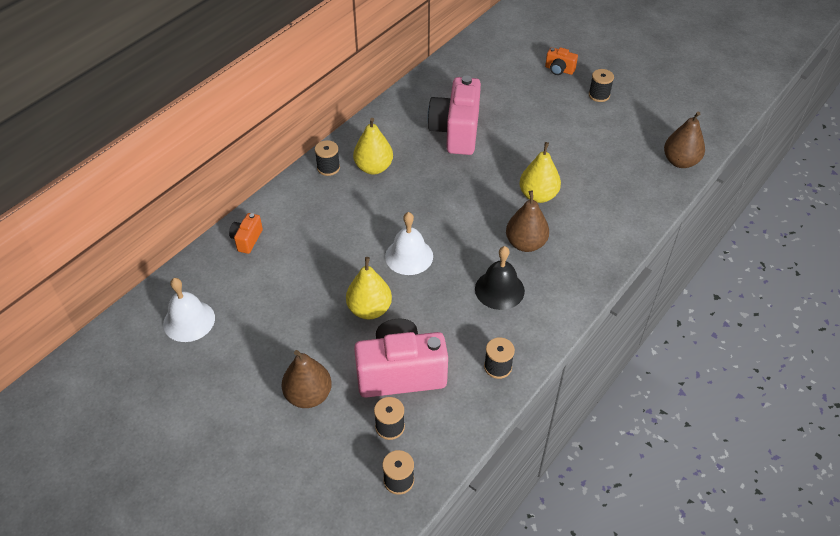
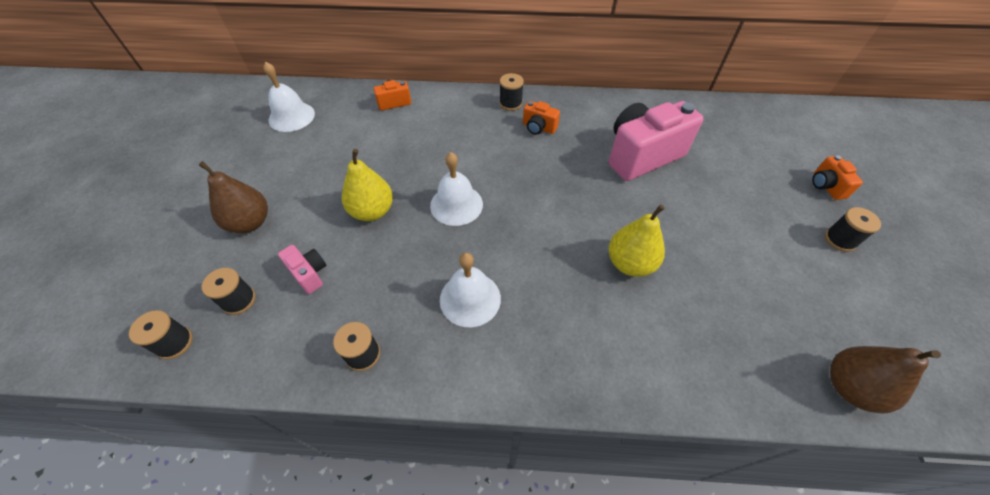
camera: 55 degrees right, 5 degrees up
(373, 167) = (538, 128): yellow pear -> orange camera
(400, 373) = (309, 274): pink camera -> pink camera, size x0.46
(499, 289) = (470, 299): black bell -> white bell
(525, 243) = (552, 288): brown pear -> none

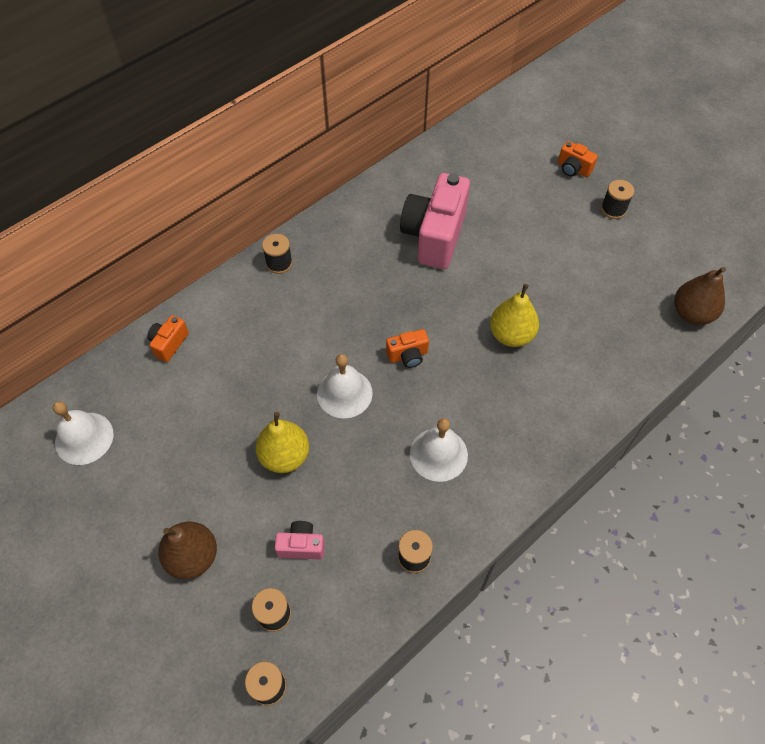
camera: 45 degrees left, 5 degrees up
(538, 128) = (330, 270): orange camera -> orange camera (408, 355)

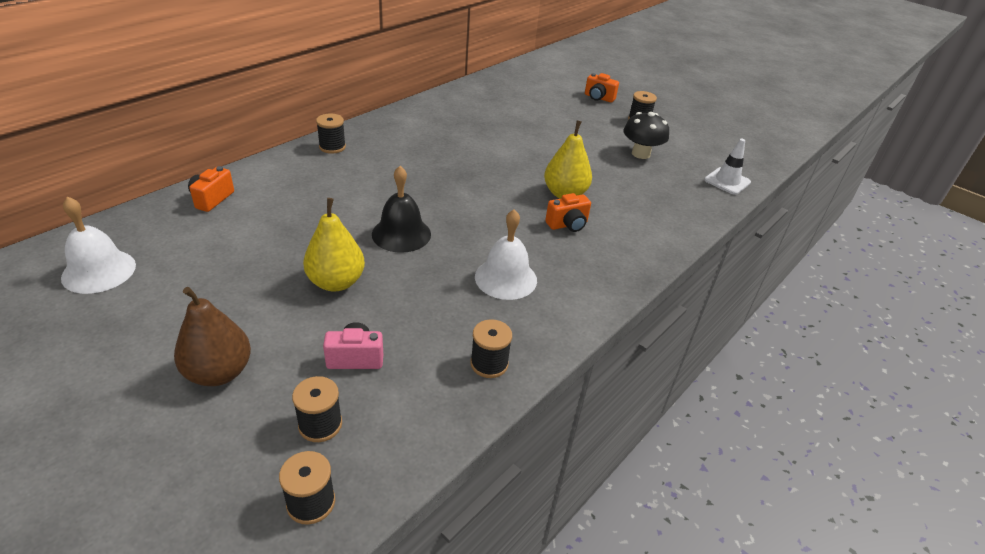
camera: 10 degrees left, 20 degrees down
(344, 393) = (401, 234): white bell -> black bell
(408, 355) = (465, 207): orange camera -> orange camera (568, 225)
(434, 236) = (482, 133): pink camera -> none
(604, 268) = (641, 154): none -> black mushroom
(691, 313) = (727, 181): brown pear -> white traffic cone

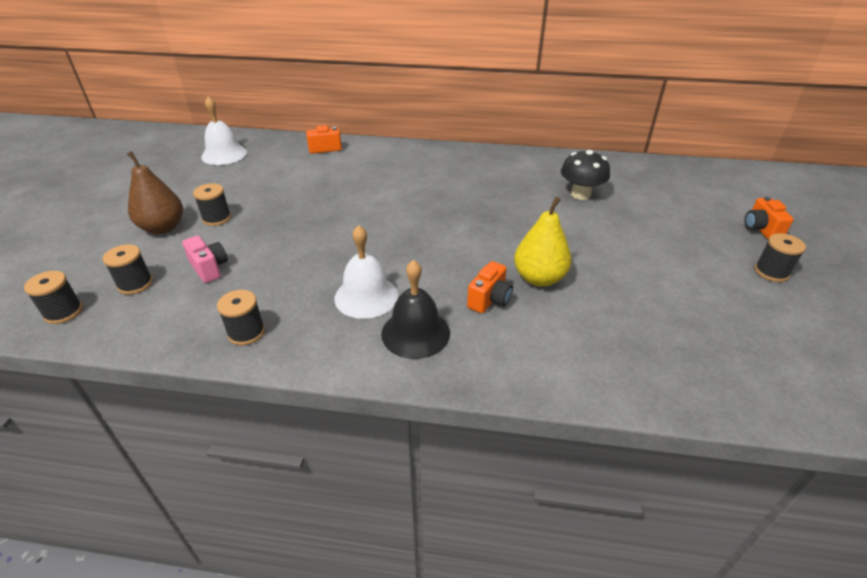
camera: 60 degrees right, 0 degrees up
(332, 147) = (440, 154): black spool -> black spool (217, 218)
(336, 282) = (284, 225): yellow pear -> none
(401, 234) = (369, 225): black bell -> black bell (415, 333)
(568, 225) = (489, 300): orange camera -> orange camera turned 90 degrees counterclockwise
(641, 154) = (700, 299): black mushroom -> black mushroom (580, 194)
(727, 181) = (768, 394): white traffic cone -> none

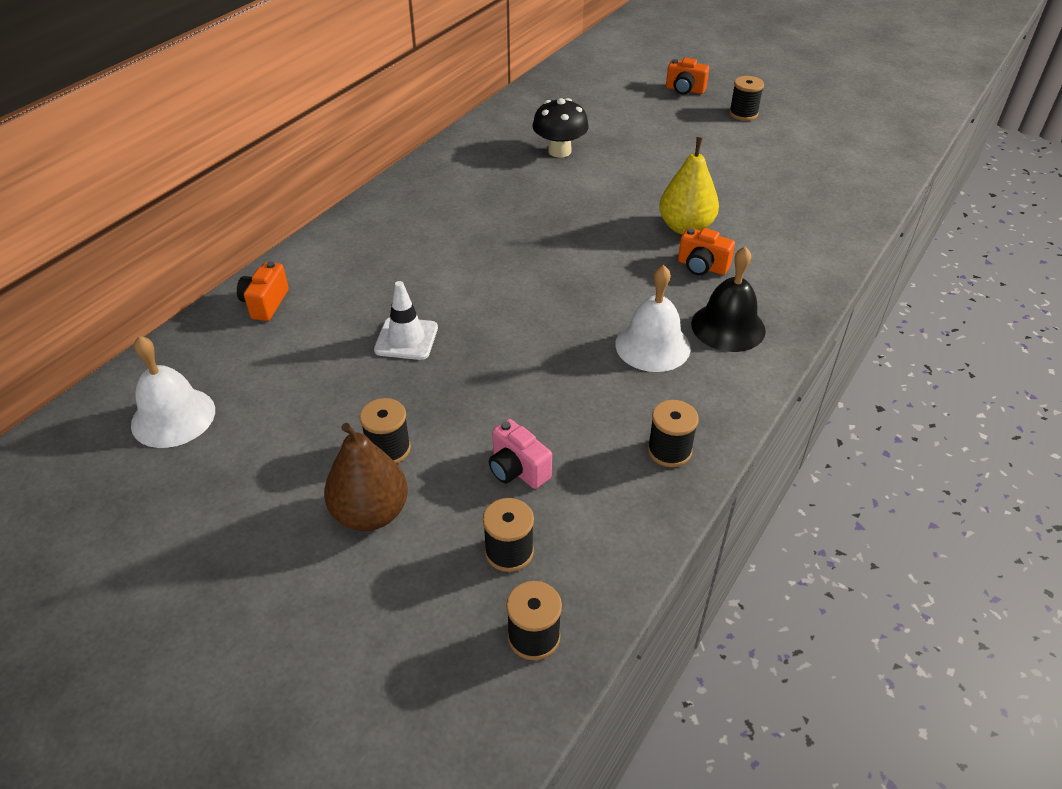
camera: 65 degrees left, 5 degrees up
(209, 268) = (517, 470): pink camera -> pink camera turned 120 degrees counterclockwise
(318, 196) = (406, 339): none -> white traffic cone
(489, 300) = (702, 267): orange camera -> orange camera turned 150 degrees clockwise

